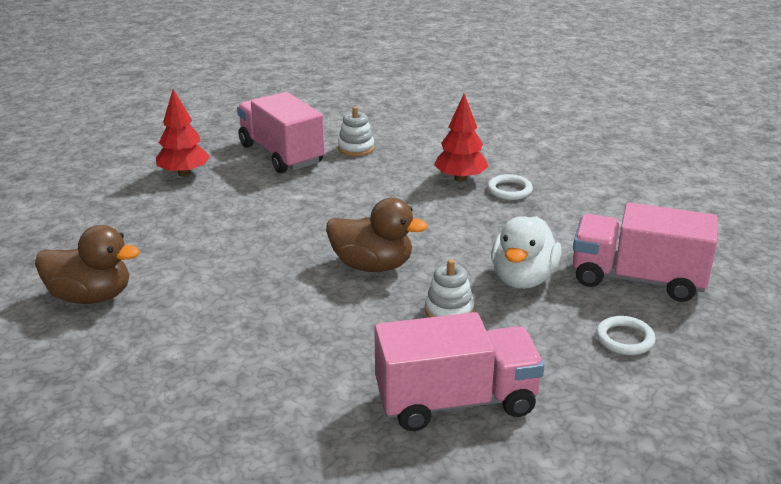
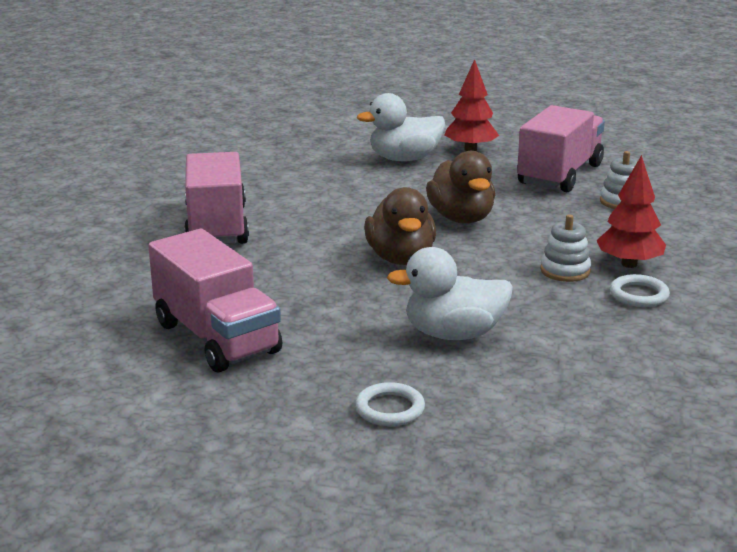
camera: 65 degrees right, 5 degrees down
(91, 297) = (250, 172): brown duck -> brown duck (461, 218)
(166, 208) = (404, 159): none -> white duck
(449, 310) = (357, 308): white stacking toy -> white stacking toy (565, 271)
(637, 279) = (523, 401): pink truck -> pink truck (216, 226)

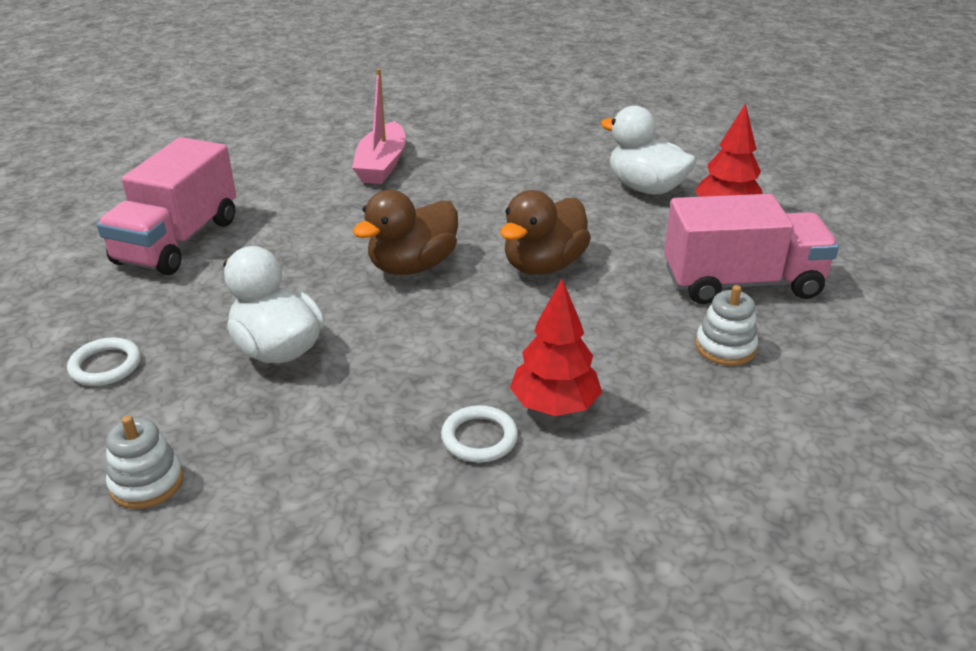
camera: 55 degrees right, 10 degrees up
(216, 226) = (382, 165): pink truck -> pink boat
(565, 271) = (488, 368): white stacking toy -> white stacking toy (147, 483)

